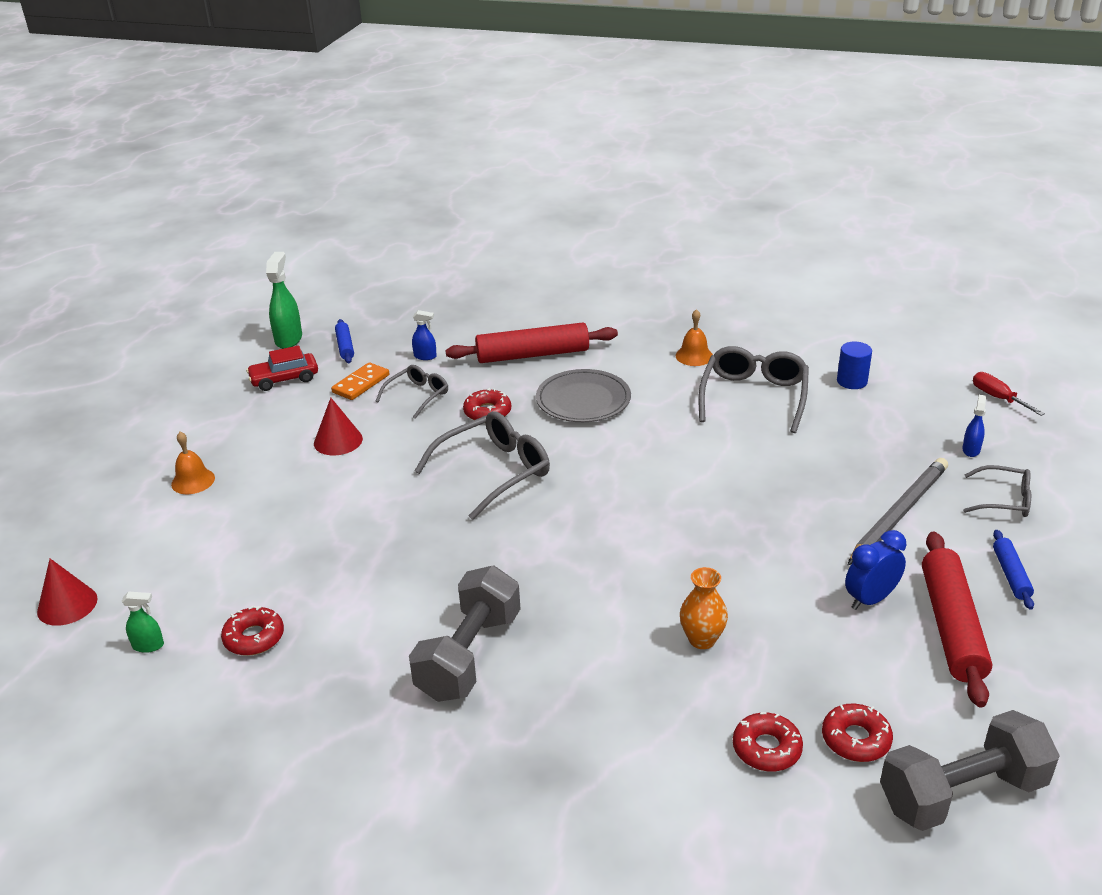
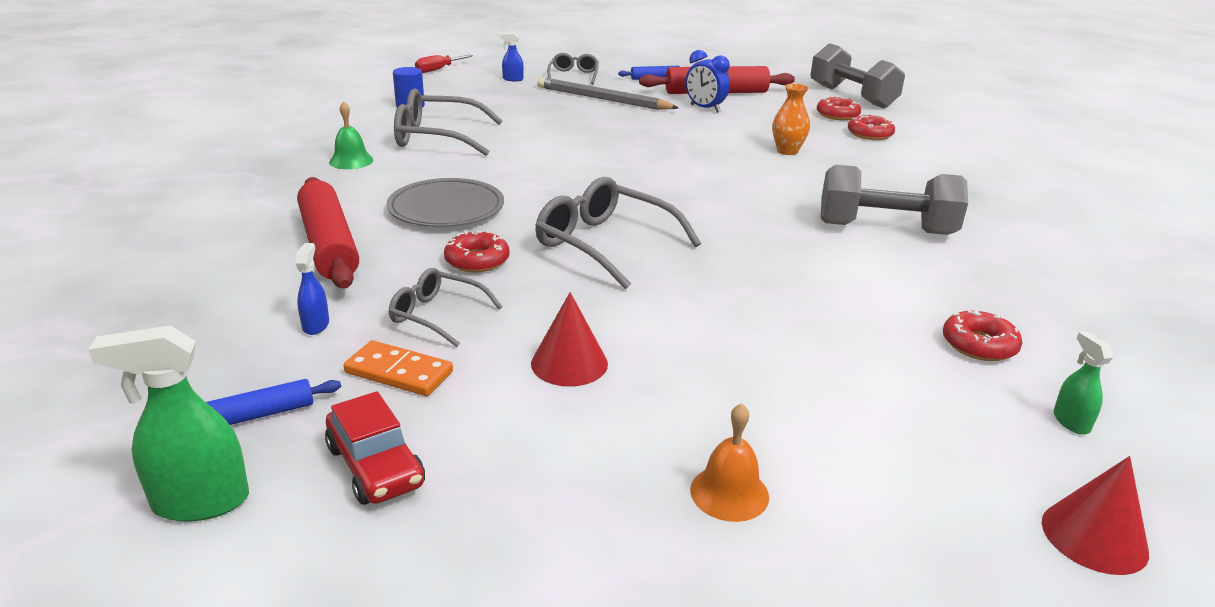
camera: 105 degrees left, 5 degrees down
(694, 356) = (351, 161): orange bell -> green bell

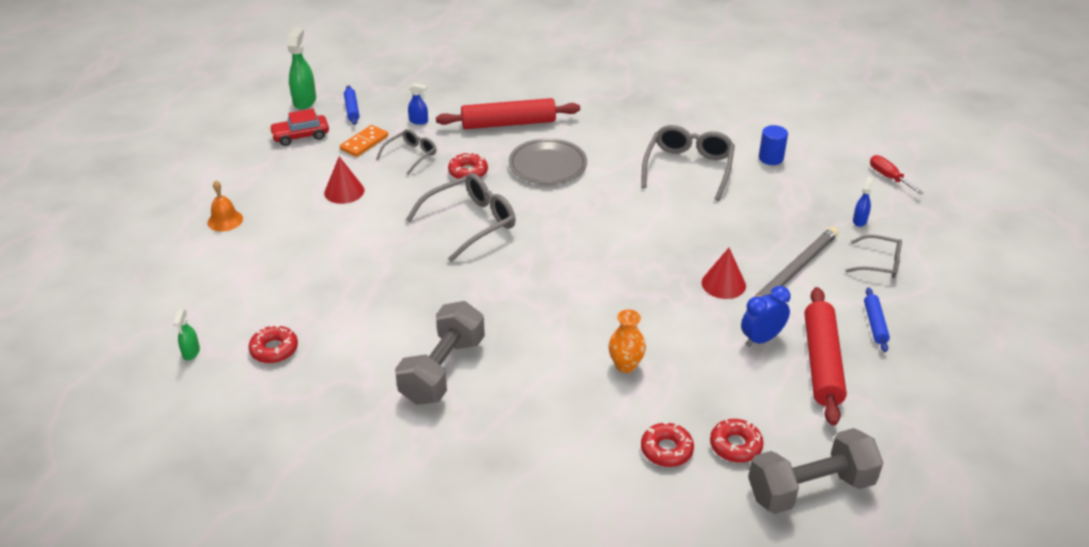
camera: 105 degrees right, 10 degrees up
(351, 161) = (643, 130): green bell -> none
(1070, 422) = (191, 352): green spray bottle -> green spray bottle turned 90 degrees clockwise
(1094, 537) = (126, 317): red cone -> red cone (723, 284)

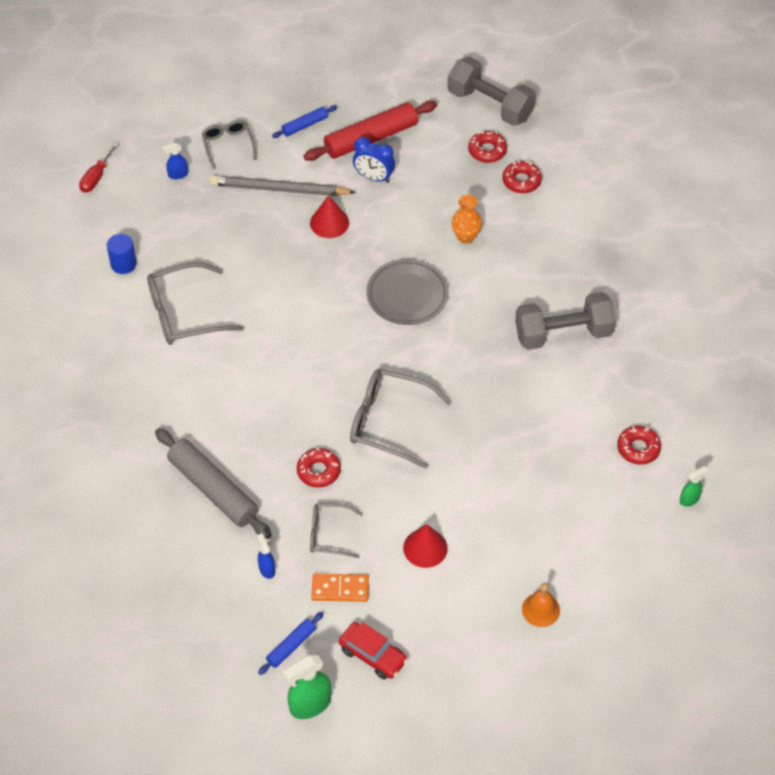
camera: 125 degrees left, 15 degrees up
(508, 123) = (213, 489): red rolling pin -> grey rolling pin
(547, 165) = (260, 417): grey plate -> grey plate (407, 295)

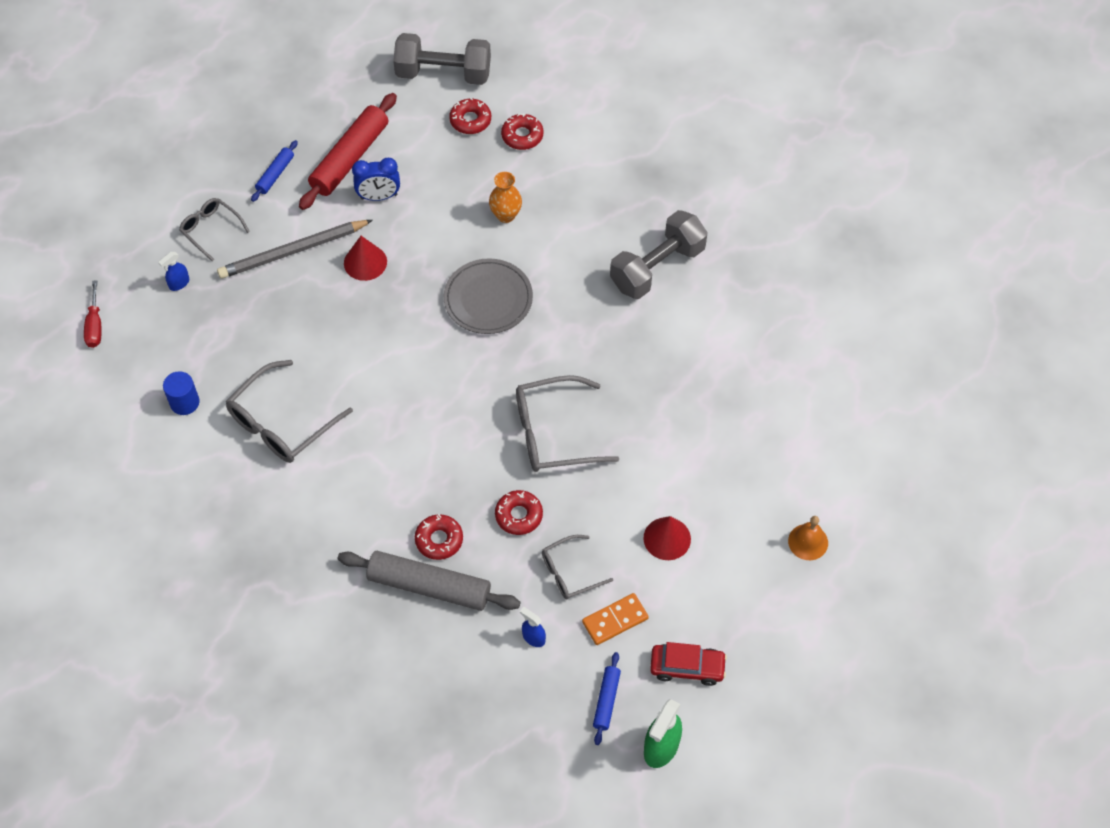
camera: 30 degrees left, 5 degrees up
(638, 448) = (794, 344): red donut -> red donut (439, 540)
(689, 499) = (869, 369): green spray bottle -> none

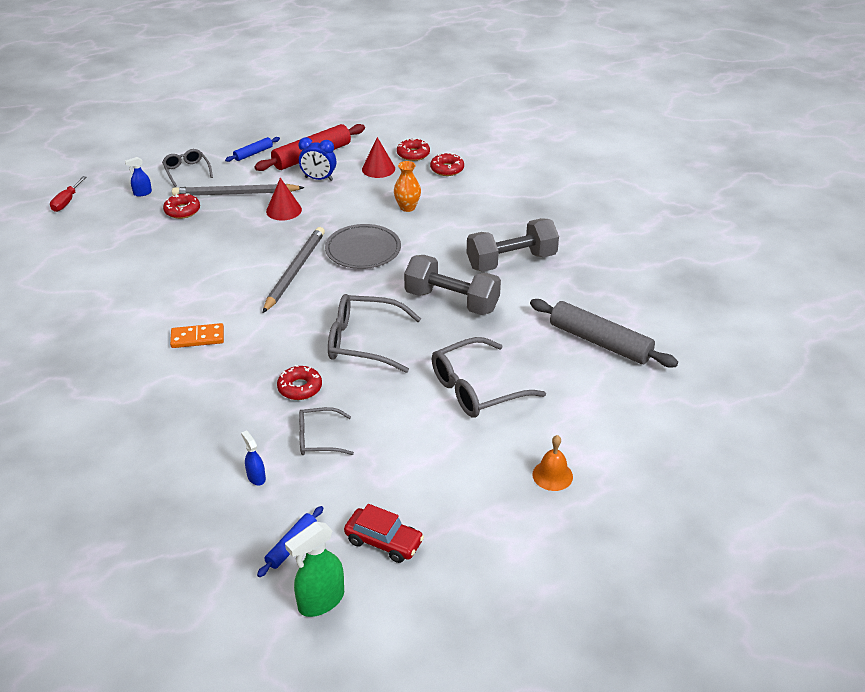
camera: 20 degrees right, 20 degrees down
(184, 402) = (93, 256): blue cylinder -> none
(281, 423) = (154, 284): grey glasses -> grey glasses (476, 389)
(428, 355) = (294, 271): none -> grey pencil
(429, 587) = (192, 416): grey rolling pin -> grey rolling pin (600, 342)
(439, 540) = (222, 387): red donut -> red donut (182, 211)
(443, 73) = (409, 128): grey dumbbell -> grey dumbbell (451, 301)
(615, 620) = (337, 485): orange domino -> orange domino (197, 338)
(667, 538) = (420, 437): red cone -> red cone (378, 169)

